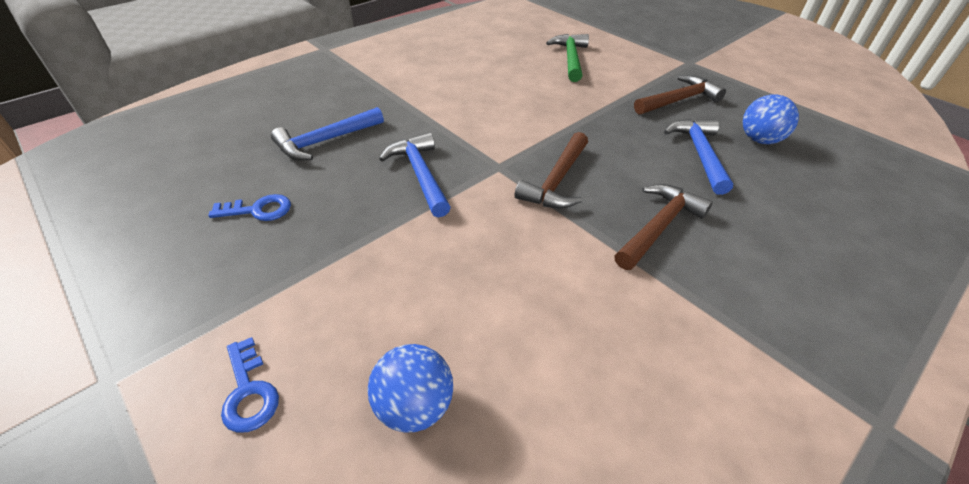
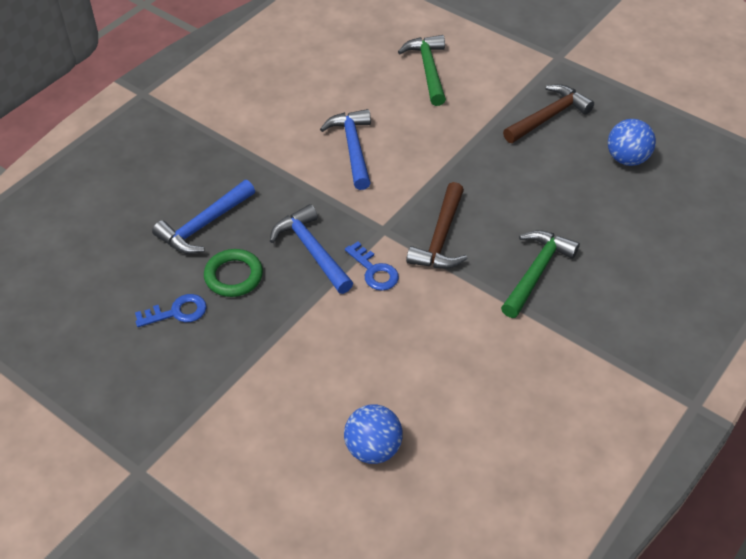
camera: 10 degrees left, 5 degrees up
(249, 392) = (249, 460): blue key -> blue key (374, 271)
(332, 186) = (233, 276): none -> green ring
(659, 226) = (536, 272): brown hammer -> green hammer
(699, 154) = (570, 185): blue hammer -> blue hammer (352, 148)

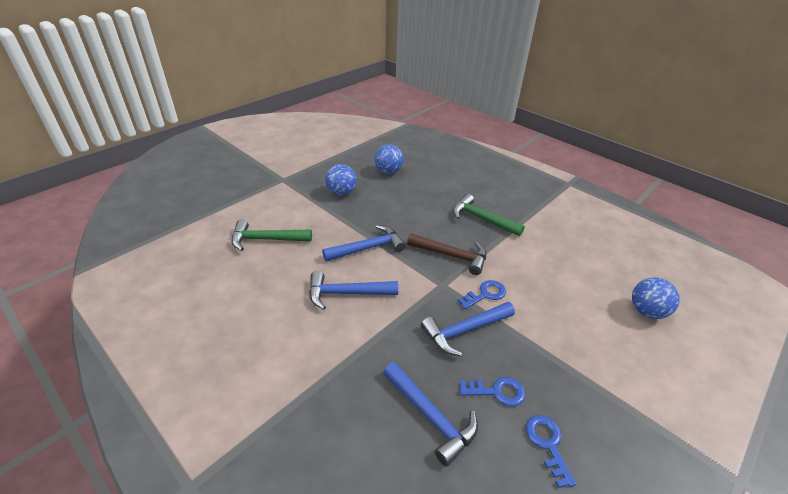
camera: 85 degrees left, 10 degrees down
(233, 276) = (497, 391): green ring -> blue key
(436, 157) = (368, 248): none -> blue hammer
(548, 116) = (341, 193): brown hammer -> blue ball

